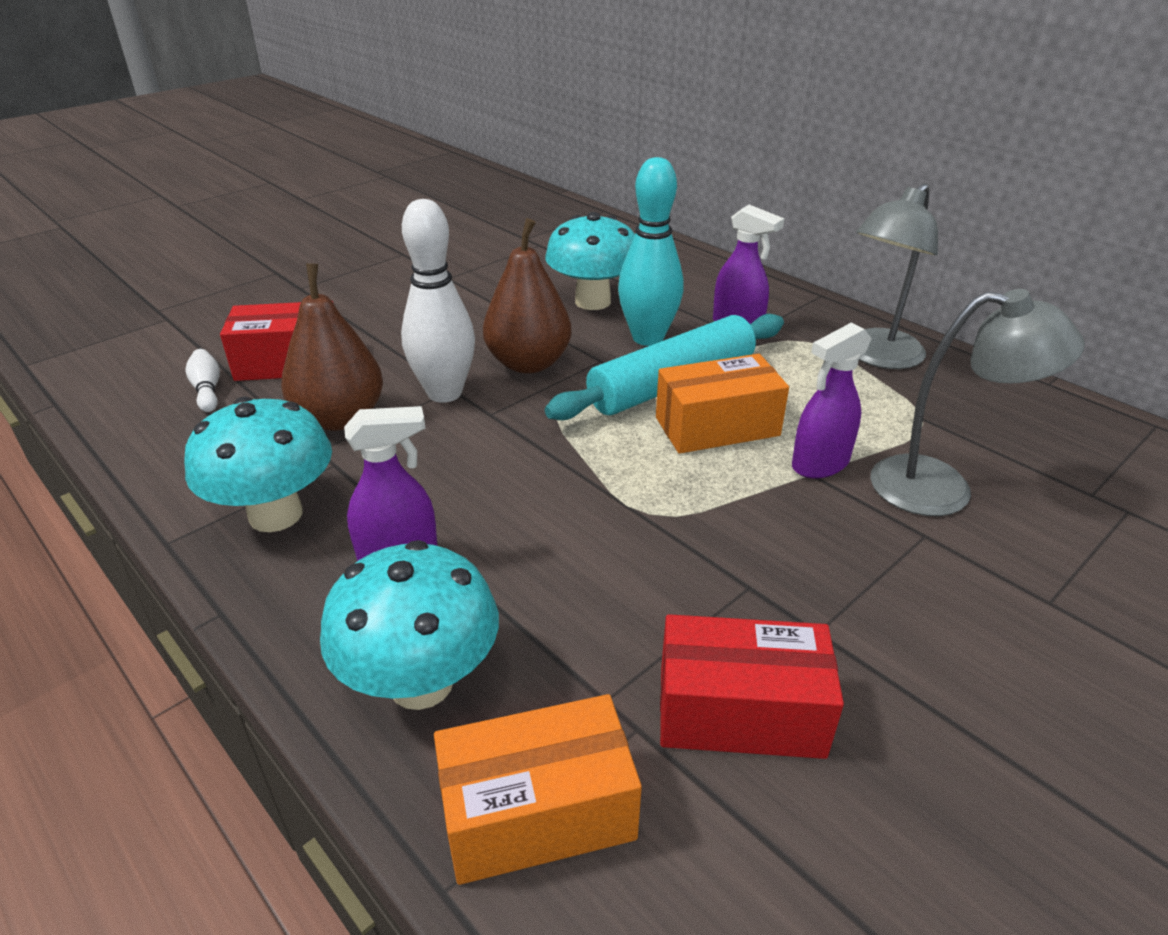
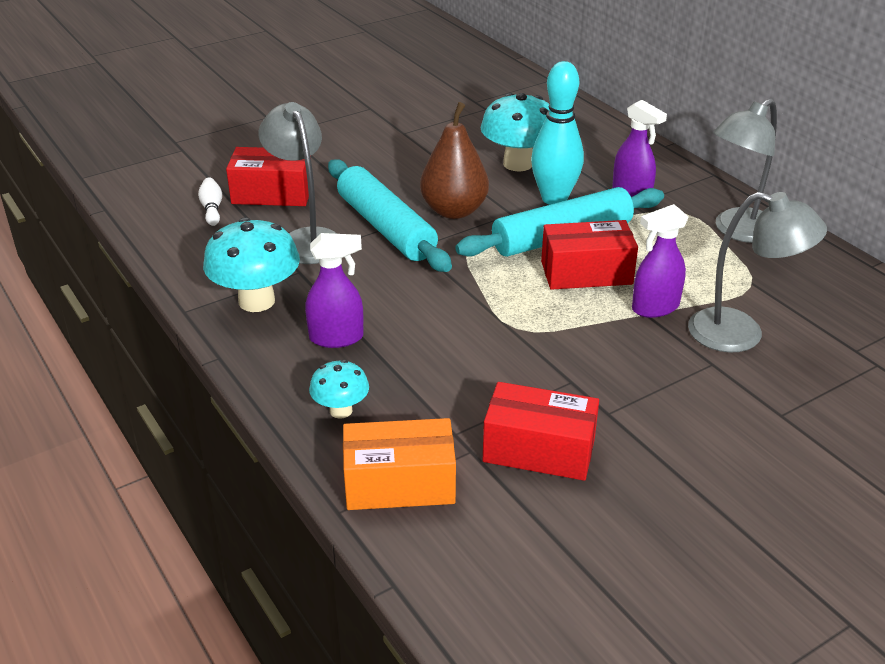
camera: 10 degrees right, 0 degrees up
(340, 418) = (306, 239): brown pear -> grey lamp
(421, 682) = (341, 410): turquoise mushroom -> turquoise mushroom, size x0.56
(444, 393) = (385, 228): white bowling pin -> turquoise rolling pin
(717, 426) = (586, 273): orange box -> red box

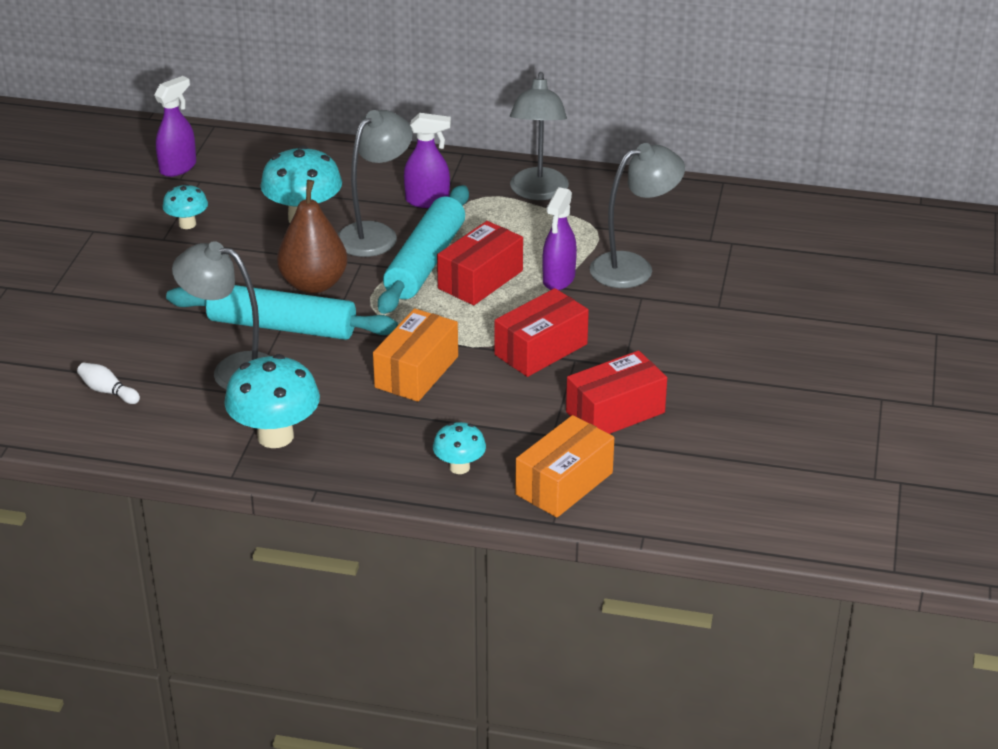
camera: 45 degrees left, 0 degrees up
(272, 194) = (138, 350): red box -> red box (541, 349)
(337, 338) = (379, 425): purple spray bottle -> purple spray bottle (178, 167)
(427, 314) = (416, 372): none -> orange box
(433, 131) = (187, 224): none -> turquoise mushroom
(554, 199) = (375, 234): turquoise bowling pin -> grey lamp

